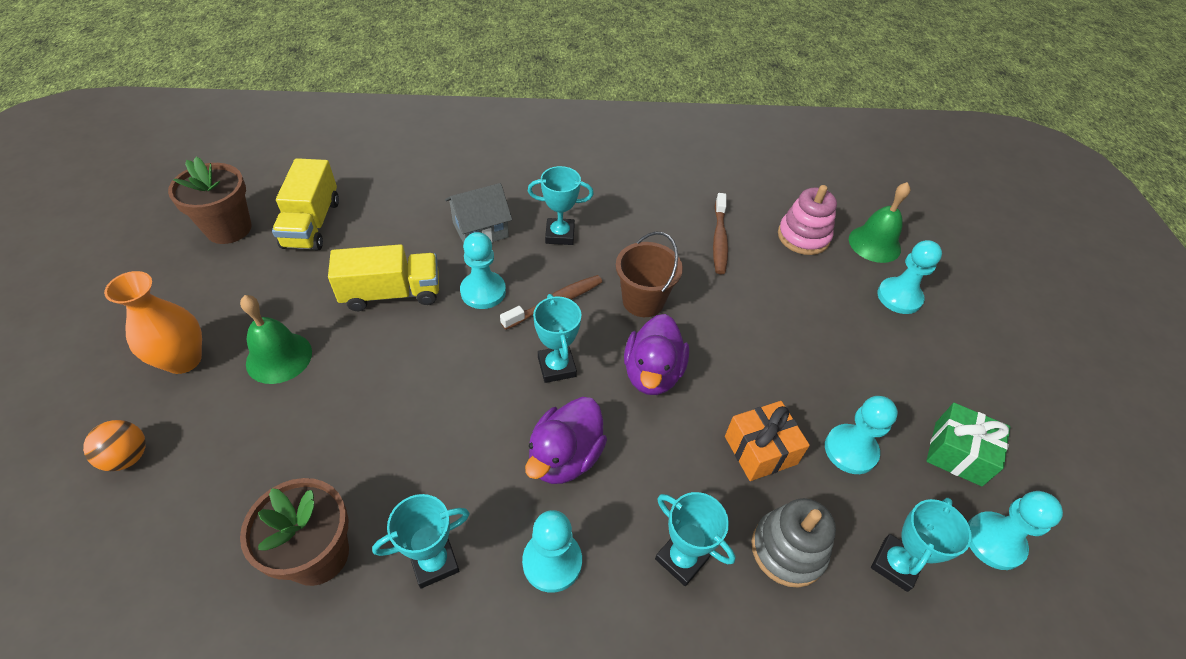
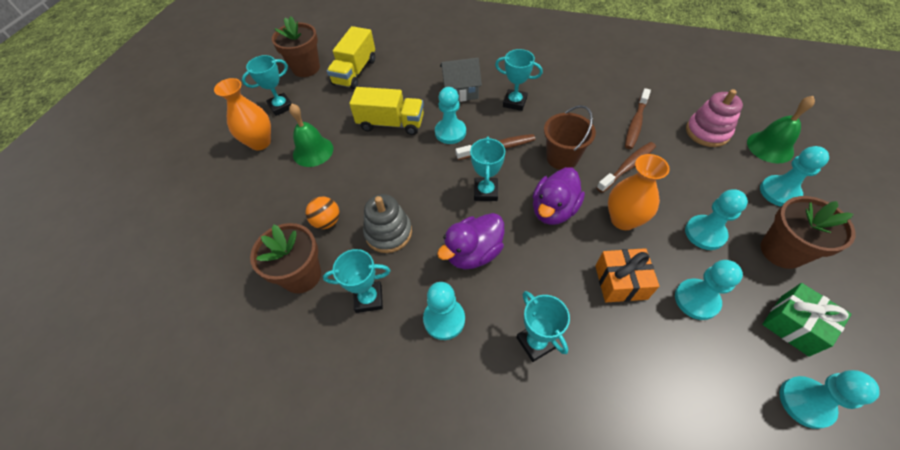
camera: 25 degrees right, 5 degrees up
(127, 457) = (216, 192): orange ball -> orange ball (327, 221)
(726, 297) = (627, 167): none -> brown toothbrush
(740, 368) = (623, 220): none -> orange vase
(788, 550) = (620, 359): grey stacking toy -> grey stacking toy (388, 233)
(836, 365) = (705, 233): none -> turquoise pawn
(895, 564) = (708, 394): turquoise trophy -> turquoise trophy (281, 106)
(921, 367) = (782, 251): none -> brown flower pot

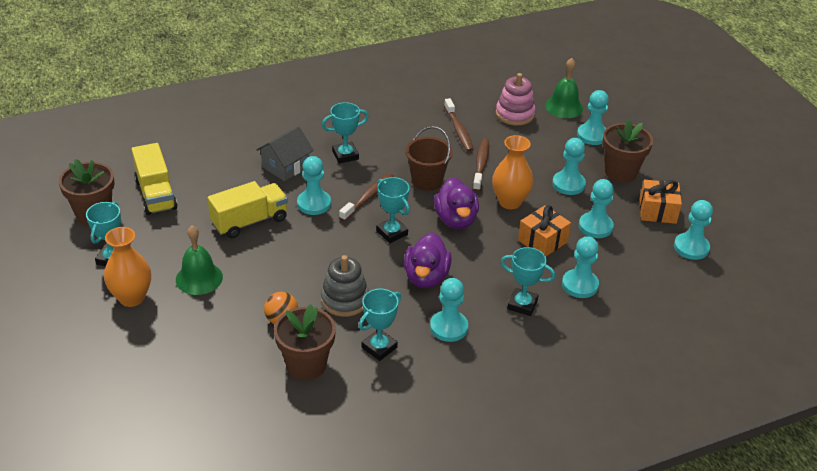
camera: 45 degrees left, 15 degrees down
(618, 360) = (580, 285): none -> turquoise pawn
(794, 325) = (657, 211): green gift -> orange gift

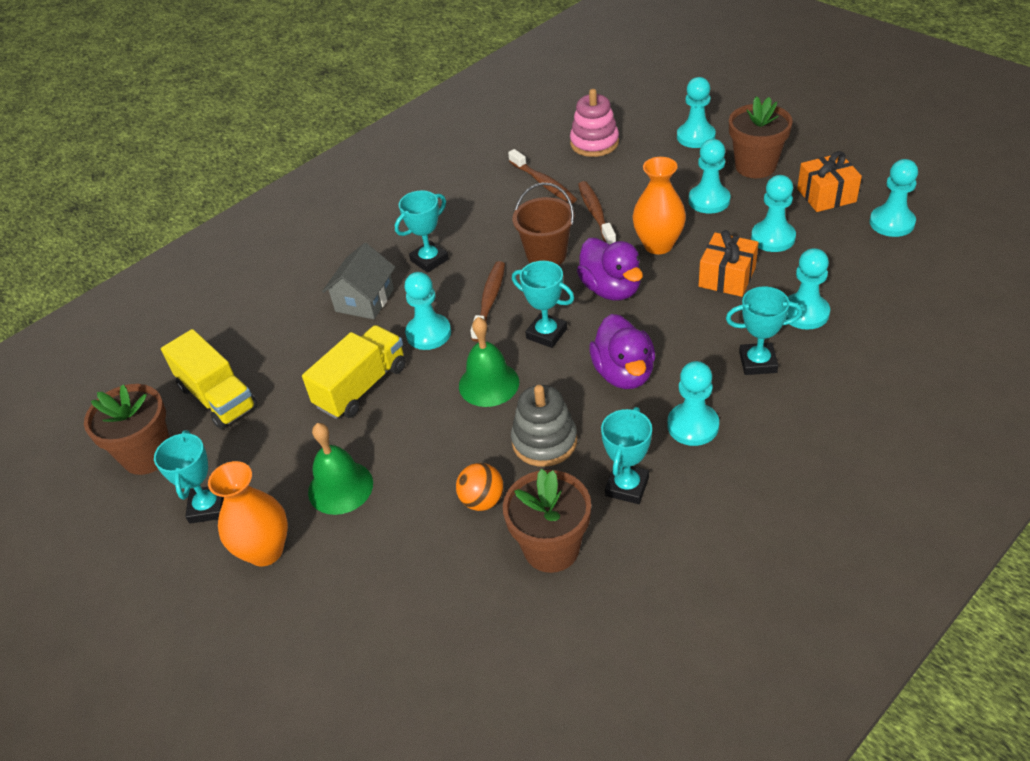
camera: 15 degrees left, 5 degrees up
(564, 107) = (643, 116): green bell -> green bell (488, 384)

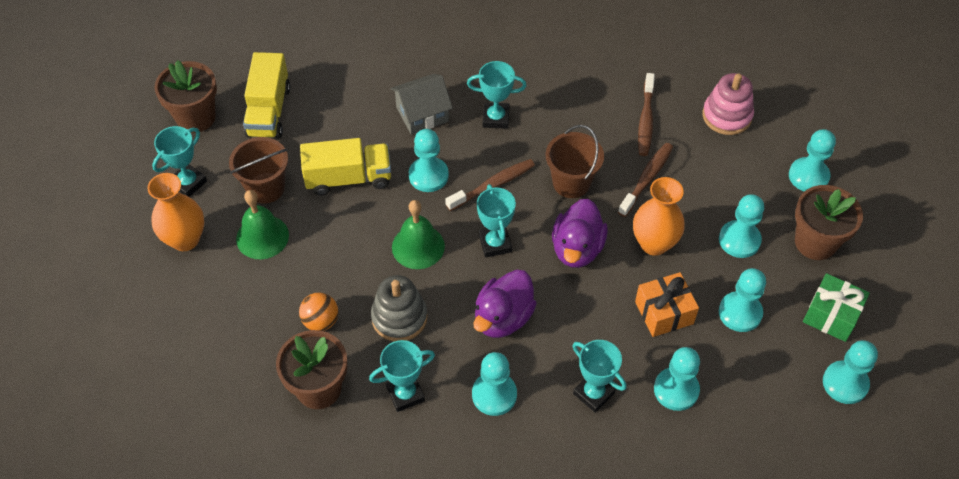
camera: 40 degrees right, 10 degrees up
(293, 451) = (266, 188): none -> brown bucket
(826, 195) = (831, 315): orange gift -> green gift

